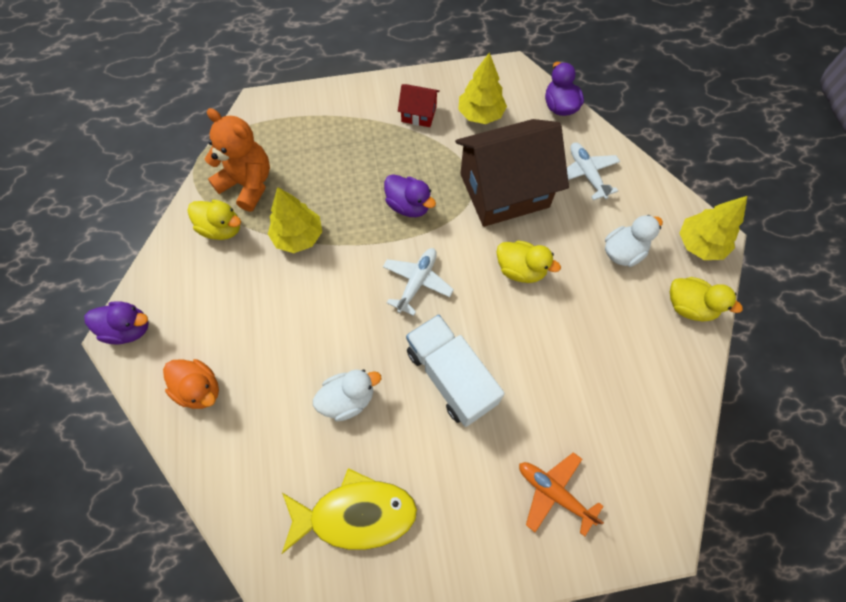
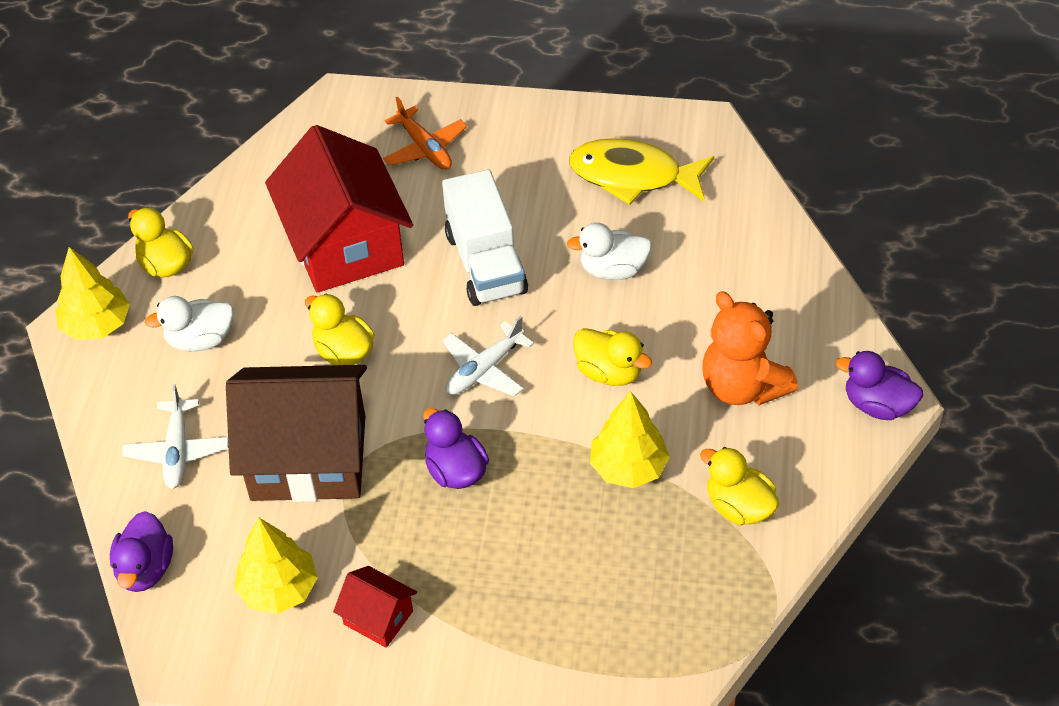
camera: 160 degrees left, 15 degrees down
(200, 389) = (788, 319): orange duck -> none
(248, 184) = (689, 566): orange teddy bear -> orange teddy bear (742, 386)
(328, 304) = (609, 372): none -> yellow duck
(567, 363) = (345, 244): none -> red house

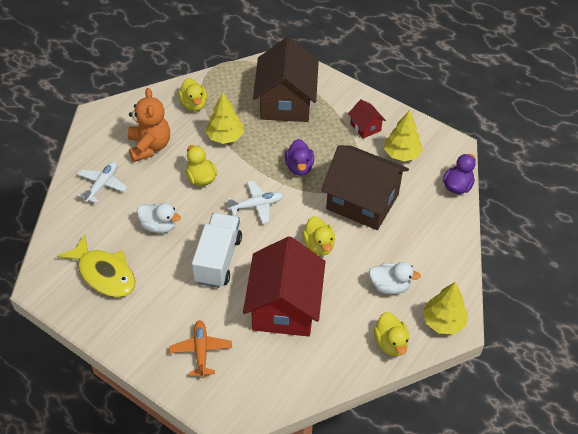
camera: 155 degrees left, 0 degrees up
(178, 451) = (423, 232): white plane -> white plane (102, 185)
(568, 599) = (286, 102): none -> brown house
(877, 405) = (103, 115): purple duck -> none

